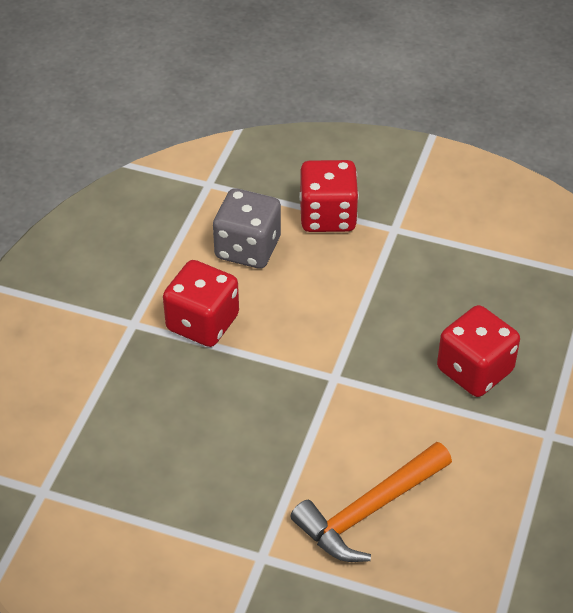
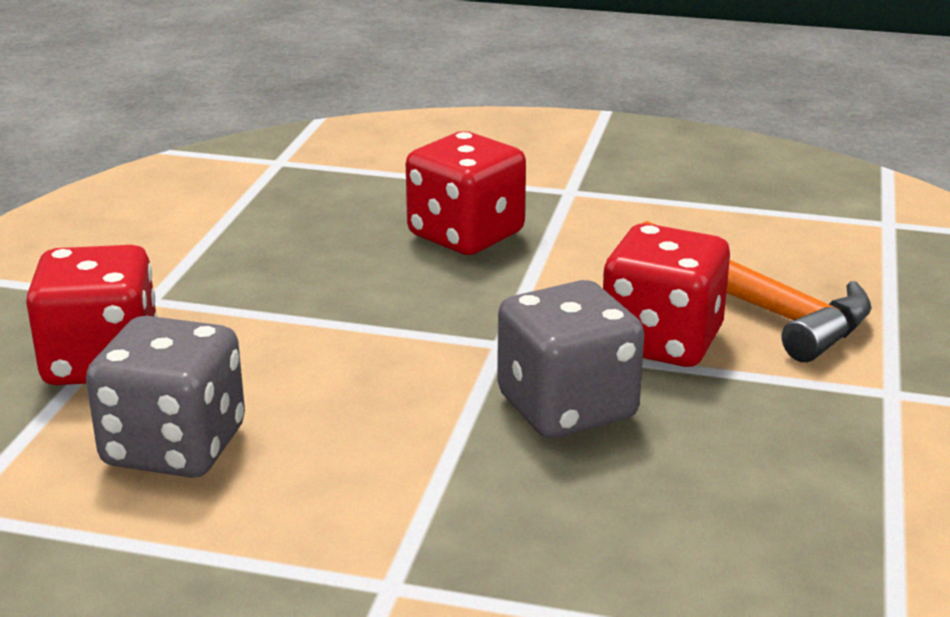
camera: 95 degrees left, 20 degrees down
(202, 323) = (384, 488): red dice -> red dice (661, 341)
(263, 399) = (567, 408): none -> grey dice

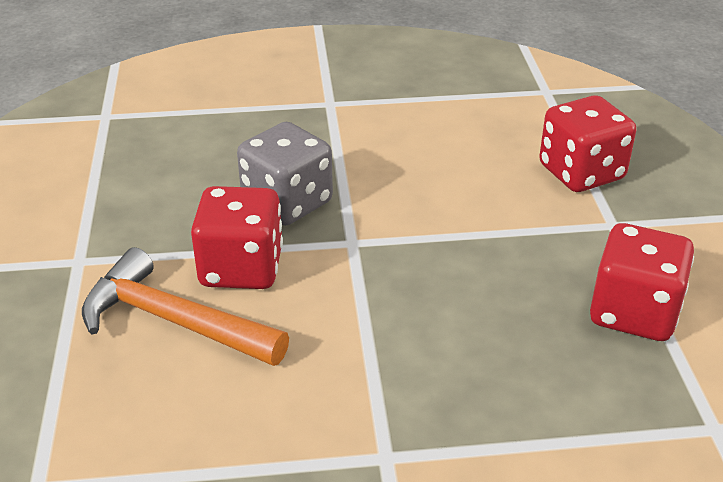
camera: 160 degrees right, 10 degrees up
(174, 447) = (483, 136): grey dice -> none
(466, 235) = (445, 352): red dice -> red dice (633, 313)

